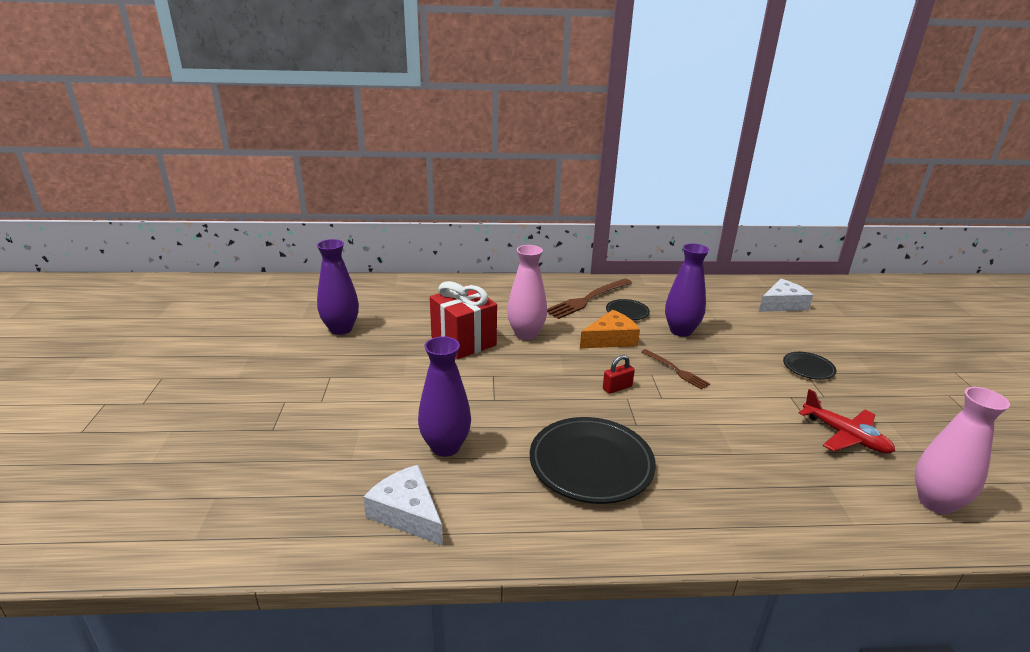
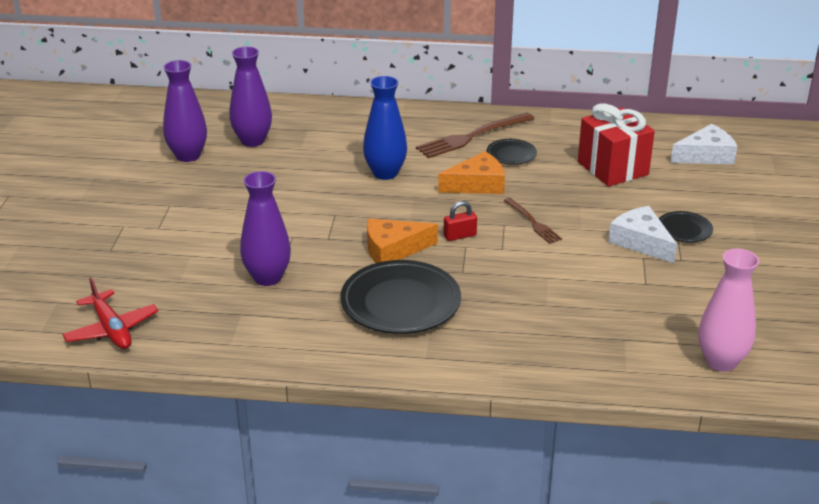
camera: 10 degrees right, 5 degrees up
(407, 513) = (220, 327): white cheese -> white cheese (641, 242)
(463, 341) = (314, 177): red gift -> red gift (612, 168)
(526, 334) = (385, 173): pink vase -> blue vase
(561, 406) = (393, 249): none -> orange cheese
(681, 331) = (562, 180): purple vase -> purple vase (252, 141)
(845, 436) = (674, 298): red plane -> red plane (112, 329)

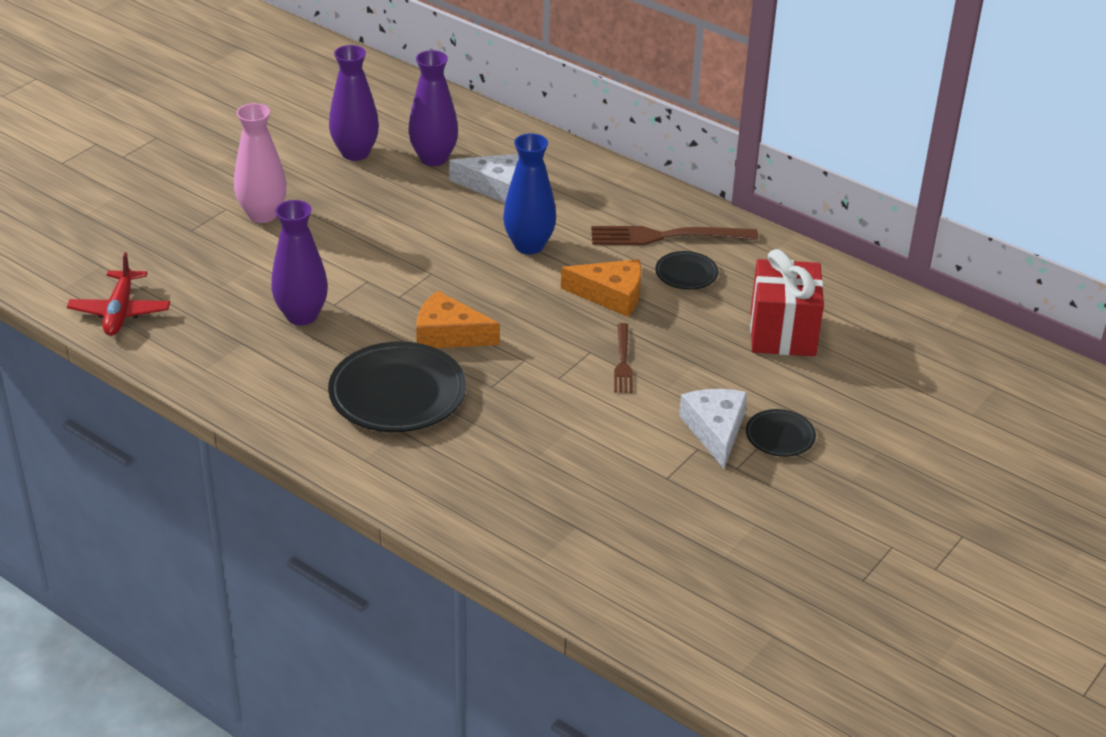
camera: 30 degrees right, 5 degrees up
(460, 235) = (531, 346): red padlock -> none
(706, 155) = (912, 359): white cheese -> white cheese (496, 186)
(721, 361) = (649, 594): pink vase -> pink vase (263, 214)

